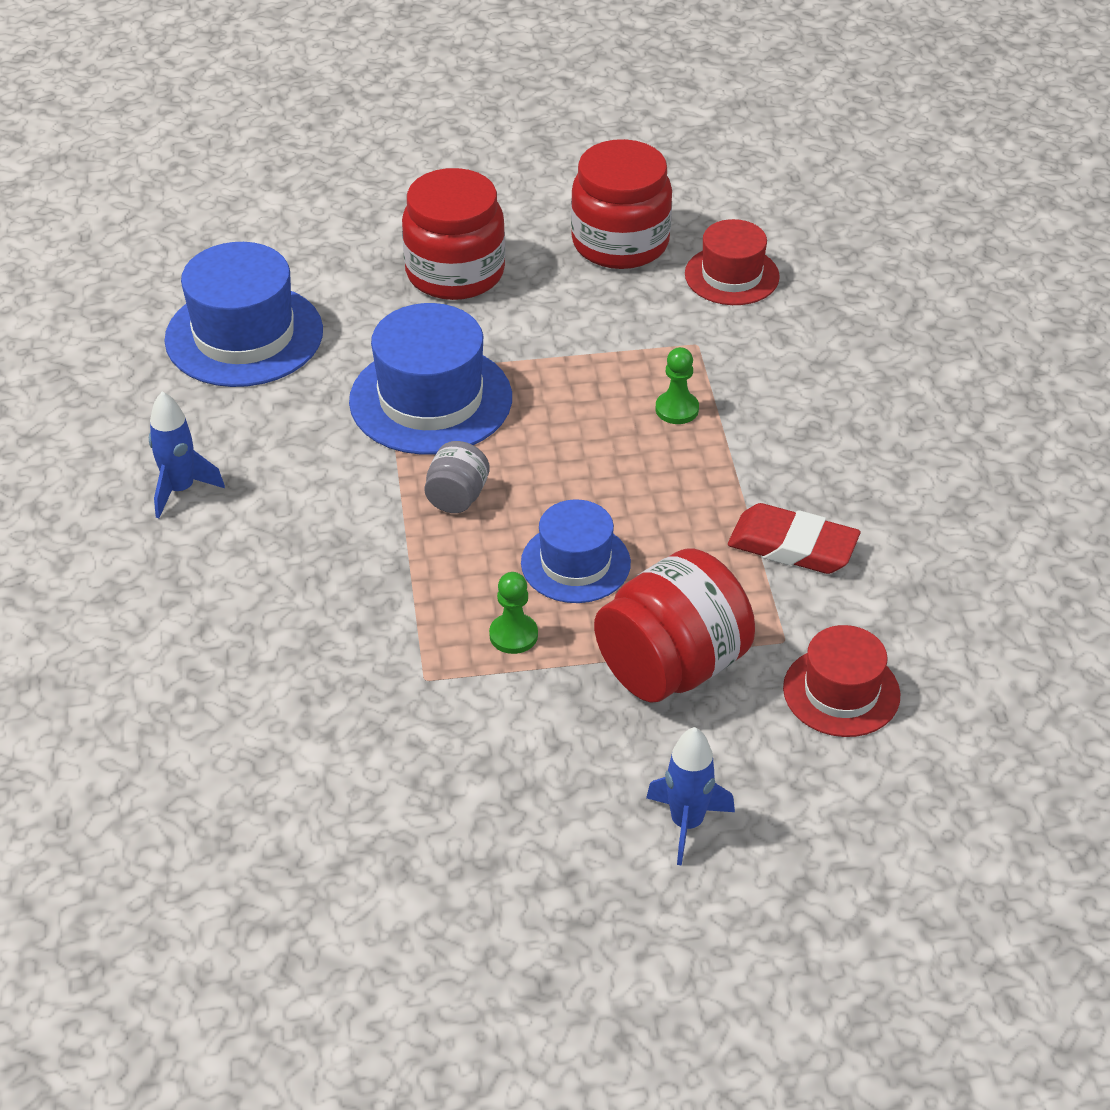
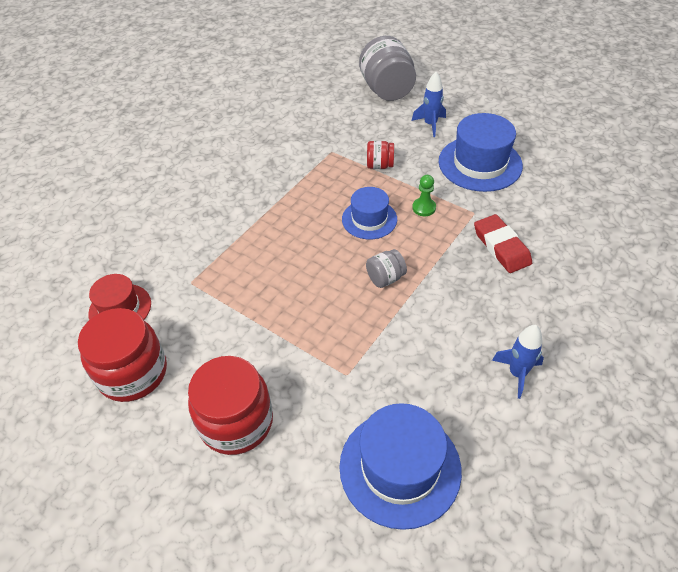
camera: 135 degrees left, 5 degrees up
(430, 399) = (342, 340): blue hat -> blue hat (480, 163)
(671, 667) = (379, 165): red jar -> red jar, size x0.50
(677, 409) = (245, 256): green pawn -> none
(792, 546) = (284, 177): red eraser -> red eraser (501, 247)
(841, 692) = (335, 129): red hat -> none
(874, 860) = (387, 90): none -> grey jar

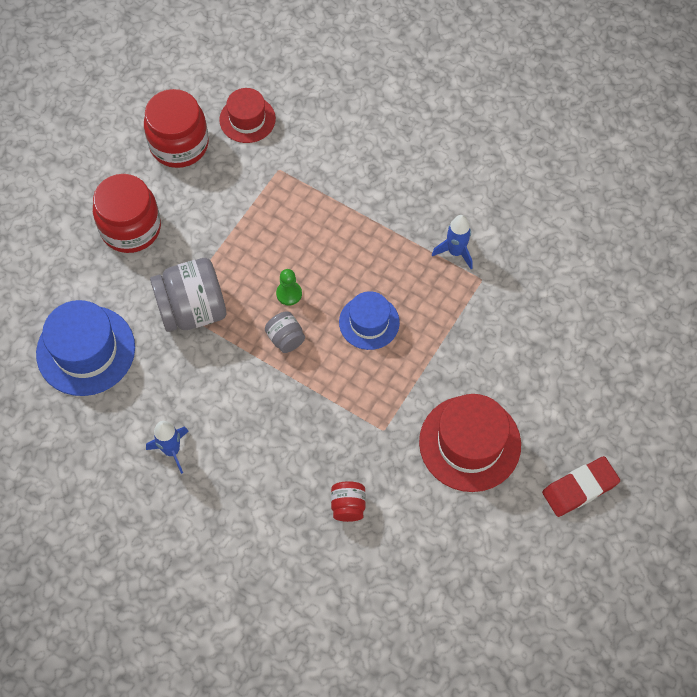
camera: 85 degrees right, 15 degrees up
(379, 165) = (459, 331): red jar -> red jar (348, 506)
(387, 90) = (614, 339): grey jar -> grey jar (192, 310)
(424, 208) = (389, 377): green pawn -> green pawn (289, 294)
(430, 124) = (543, 390): blue rocket -> blue rocket (455, 252)
(480, 163) = (470, 443): blue hat -> red hat
(501, 247) = (331, 453): red eraser -> red eraser (580, 488)

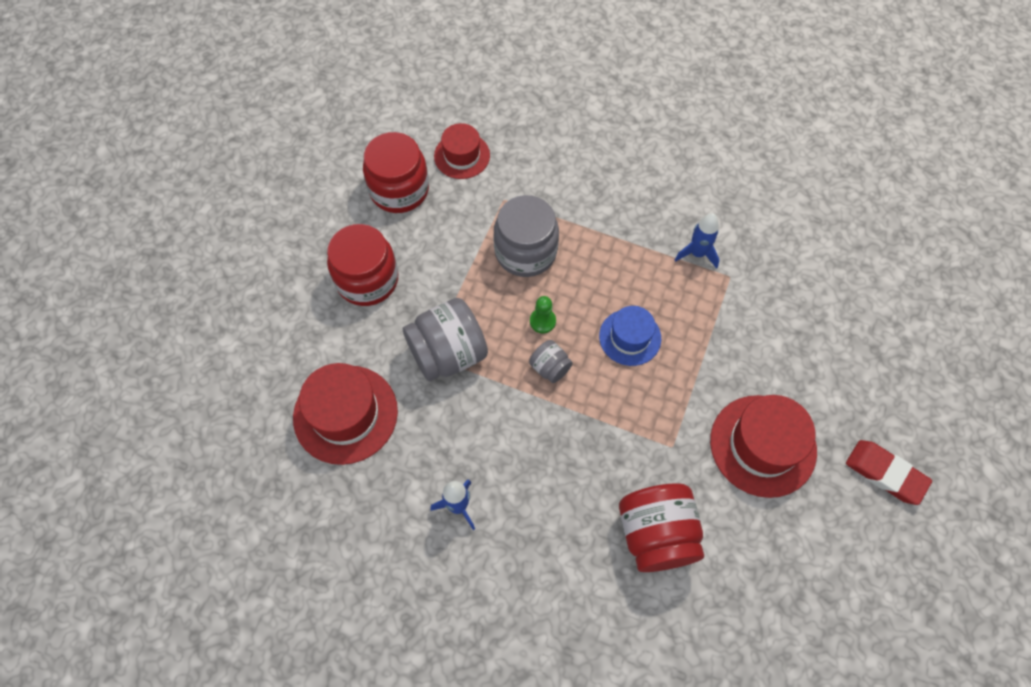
camera: 10 degrees left, 0 degrees up
(86, 350) = (345, 414): blue hat -> red hat
(288, 224) = (525, 252): none -> grey jar
(348, 506) = (656, 534): red jar -> red jar, size x2.01
(580, 488) = (885, 473): red eraser -> red eraser turned 75 degrees clockwise

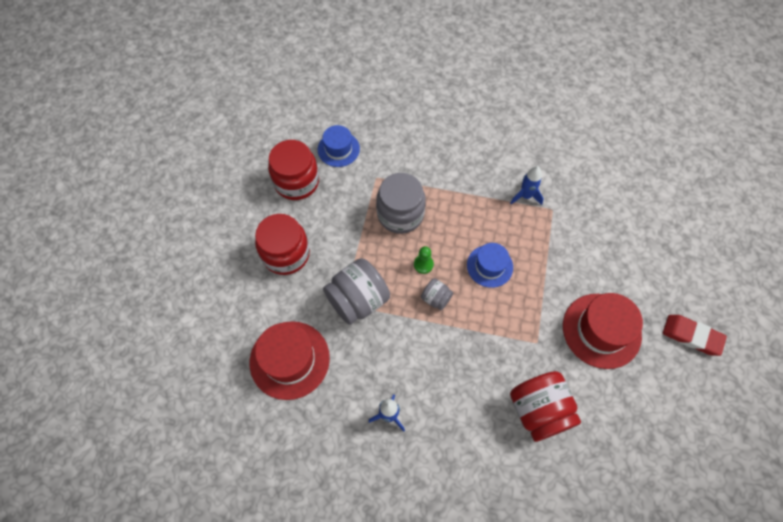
camera: 10 degrees left, 0 degrees up
(462, 156) = (338, 149): red hat -> blue hat

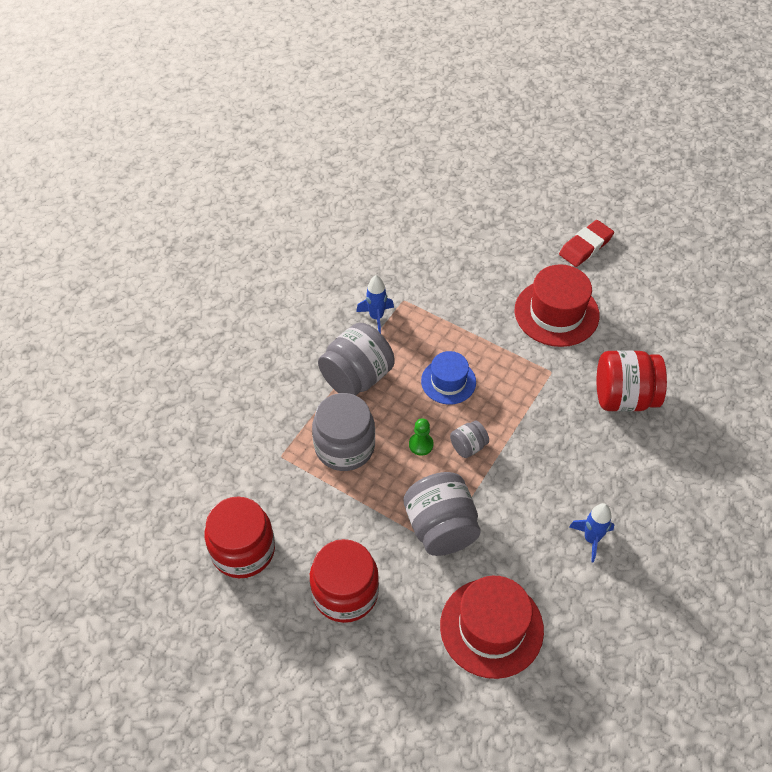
camera: 70 degrees left, 10 degrees down
(338, 149) = (217, 486): blue hat -> none
(463, 201) = (357, 377): none -> grey jar

